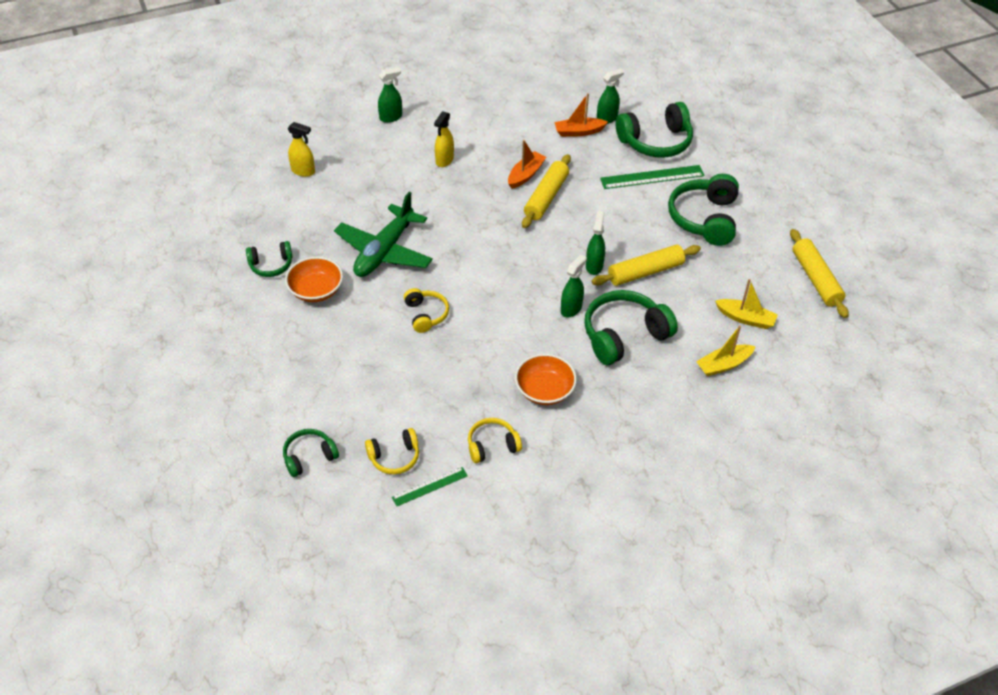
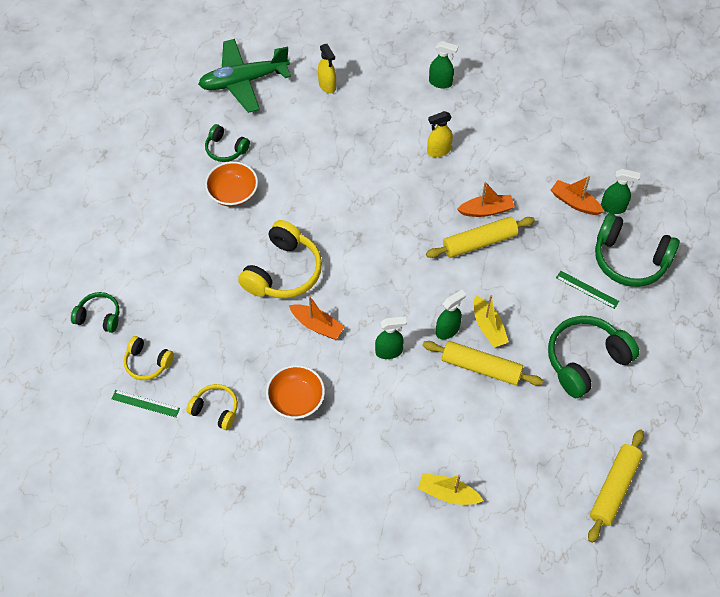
camera: 45 degrees right, 10 degrees up
(384, 251) = (311, 197): green plane -> green plane (243, 81)
(426, 315) = (283, 272): yellow headphones -> yellow headphones, size x1.79
(497, 331) = (317, 325): none -> orange boat
(624, 335) = (402, 405): green headphones -> none
(652, 177) = (587, 289): green ruler -> green ruler, size x0.59
(745, 318) = (512, 471): yellow boat -> yellow boat (488, 327)

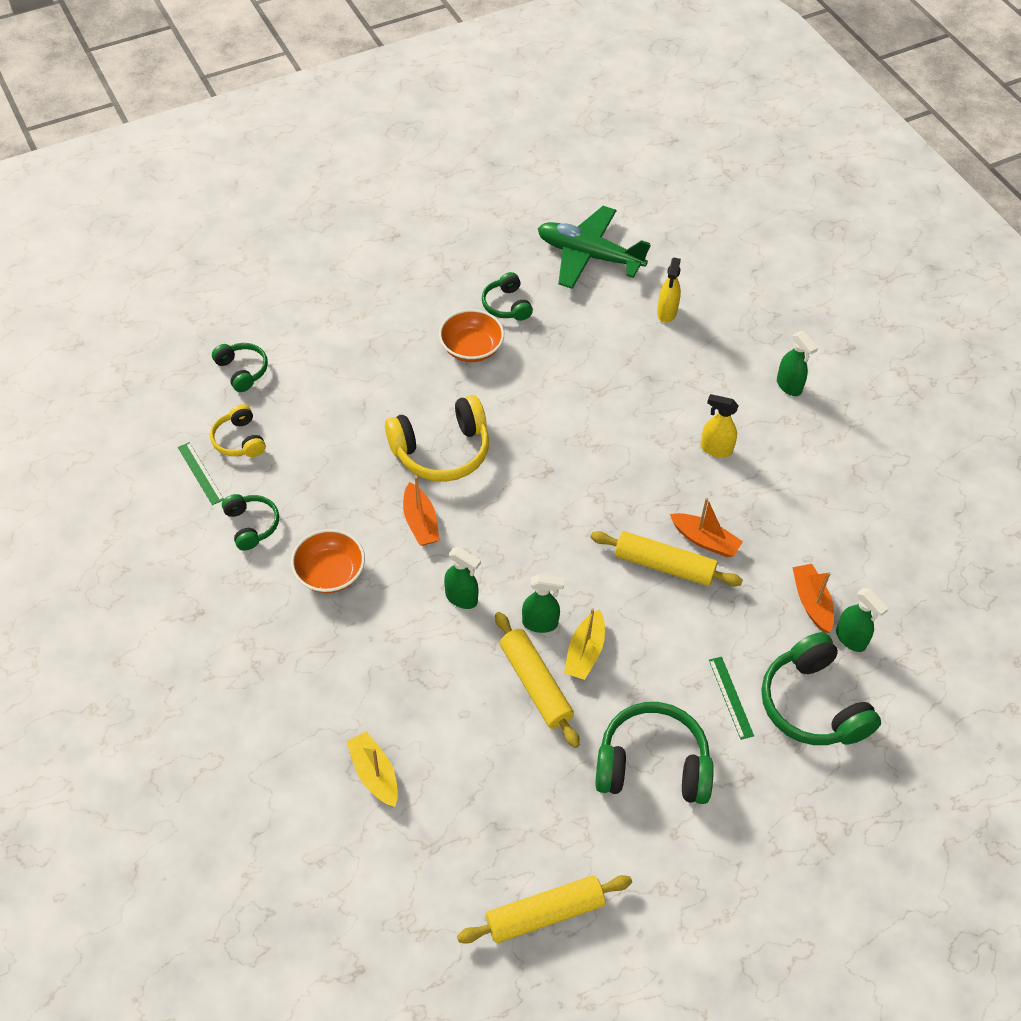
camera: 40 degrees right, 5 degrees down
(215, 409) = (251, 525): yellow headphones -> green headphones

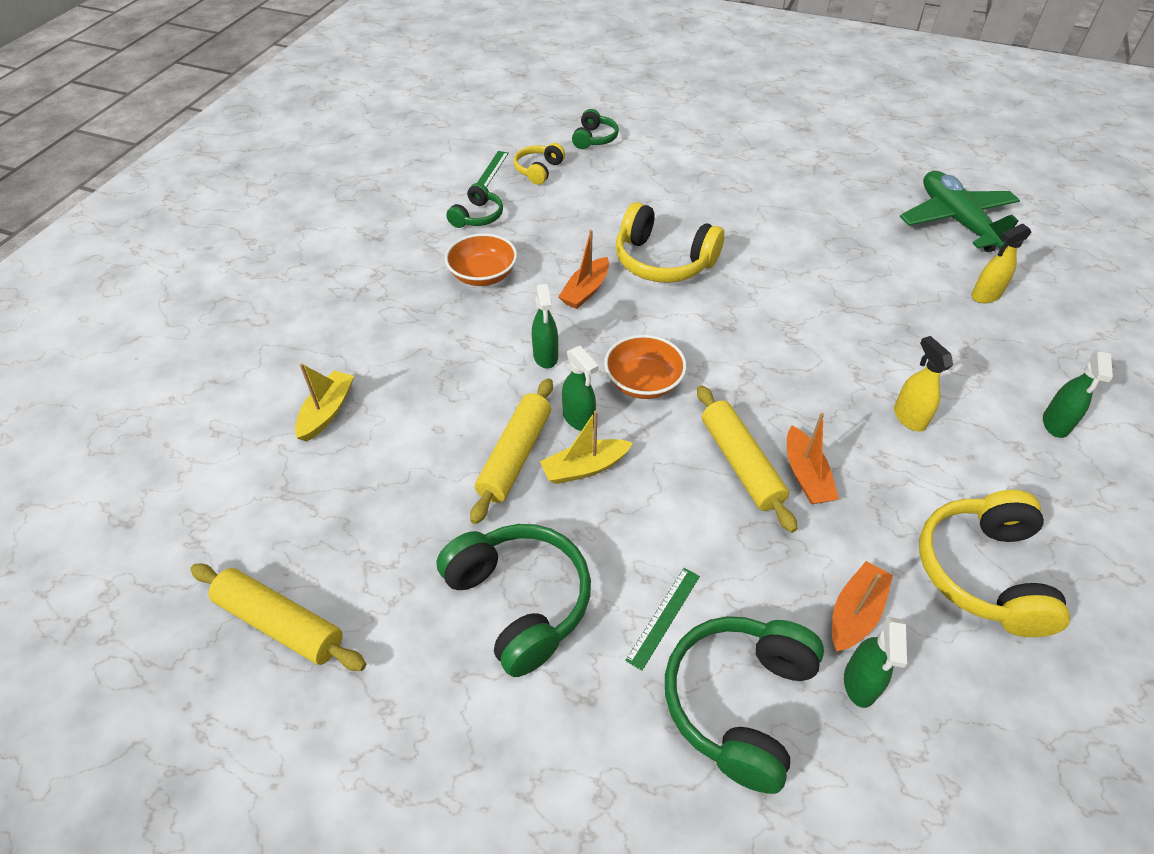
camera: 50 degrees right, 5 degrees down
(471, 348) = (773, 218): orange bowl -> orange bowl (643, 382)
(506, 305) = (839, 210): green headphones -> none
(842, 520) = (982, 572): none -> yellow headphones

